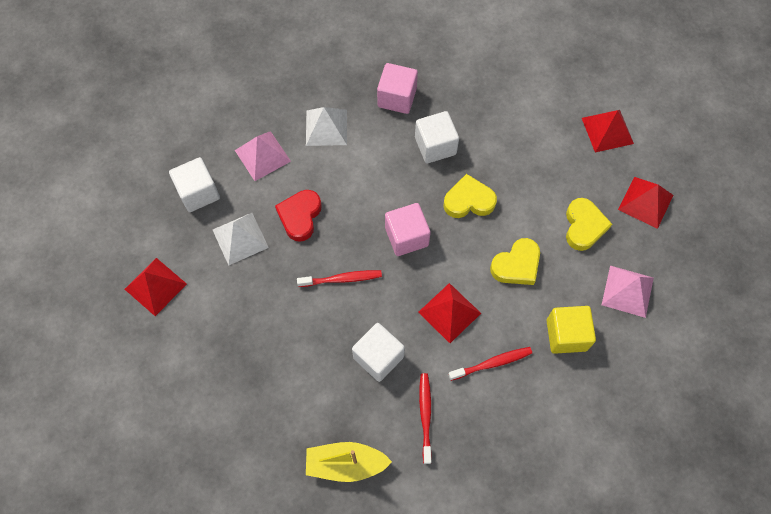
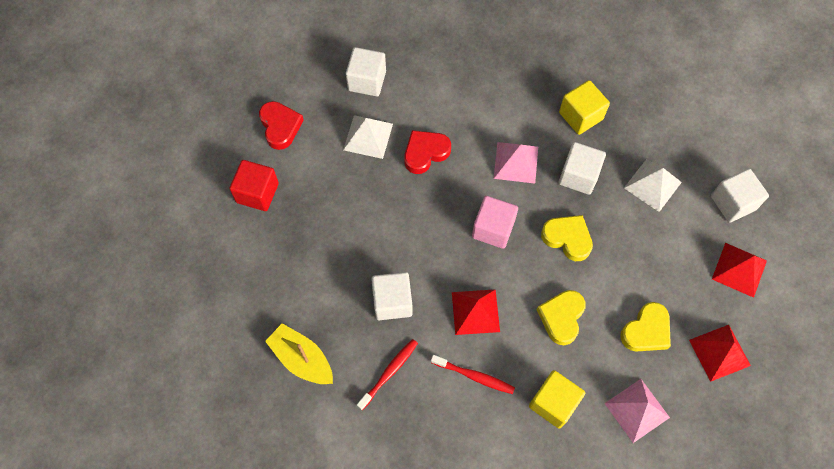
camera: 40 degrees right, 0 degrees up
(155, 286) = (280, 127): red pyramid -> red heart
(185, 357) = (257, 193): none -> red cube
(262, 155) = (437, 87): pink pyramid -> pink pyramid (516, 162)
(326, 127) = (504, 99): white pyramid -> white pyramid (652, 185)
(342, 279) = (416, 223): red toothbrush -> none
(397, 98) = (580, 116): pink cube -> yellow cube
(516, 265) = (561, 317): yellow heart -> yellow heart turned 105 degrees clockwise
(561, 84) = (733, 203): none -> white cube

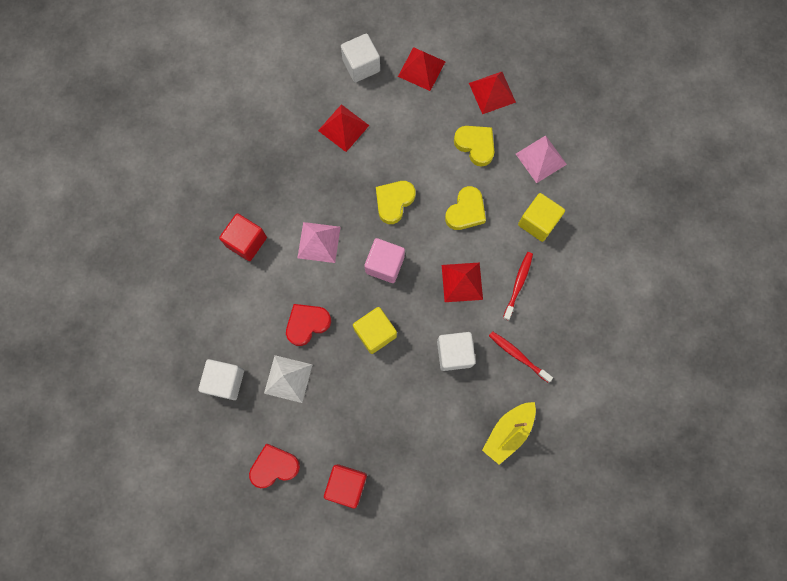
camera: 90 degrees left, 10 degrees up
(425, 153) = (307, 324): red heart -> red heart turned 90 degrees clockwise
(513, 94) = (246, 242): none -> red cube
(561, 317) = (466, 211): yellow heart -> yellow heart turned 75 degrees counterclockwise
(578, 176) = (333, 188): white cube -> none
(580, 116) = (272, 182): yellow cube -> yellow cube (375, 333)
(652, 185) = (343, 128): white pyramid -> red pyramid

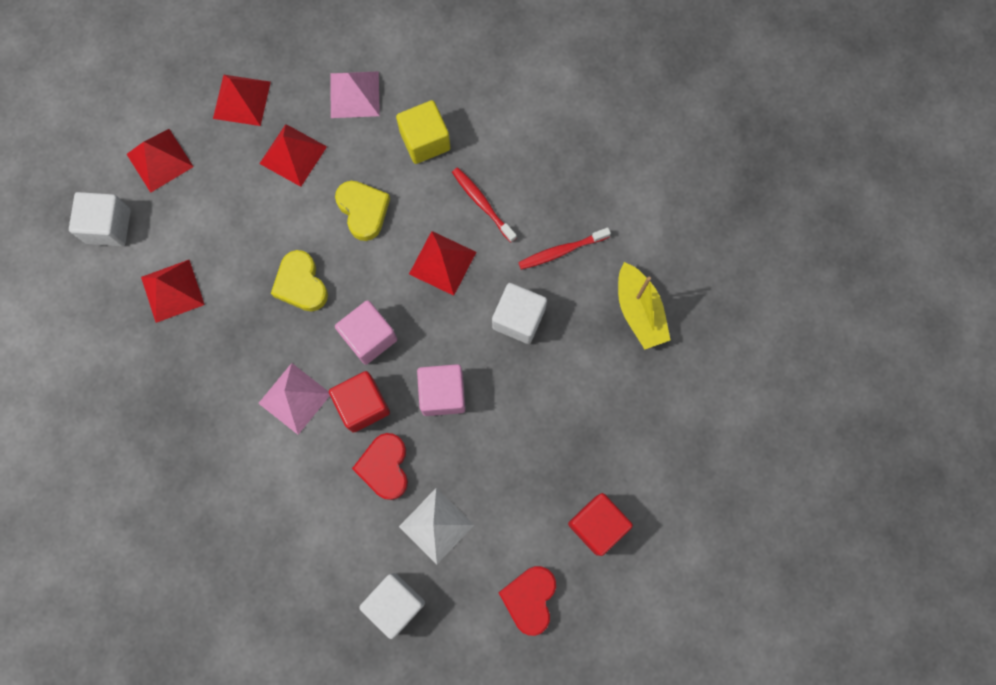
camera: 60 degrees left, 0 degrees up
(246, 242) = (239, 485): red cube -> red cube (362, 405)
(375, 333) = (442, 393): yellow cube -> pink cube
(475, 145) = (293, 155): yellow heart -> red pyramid

